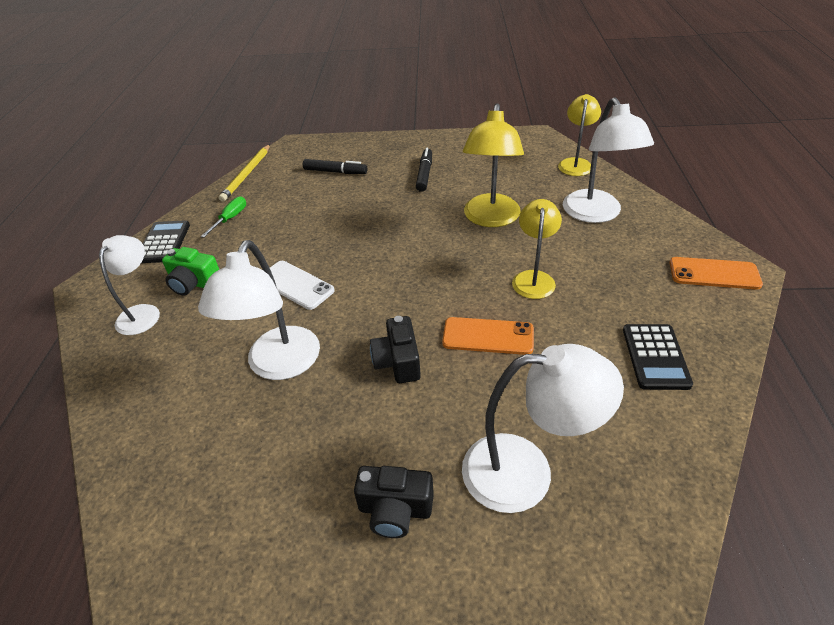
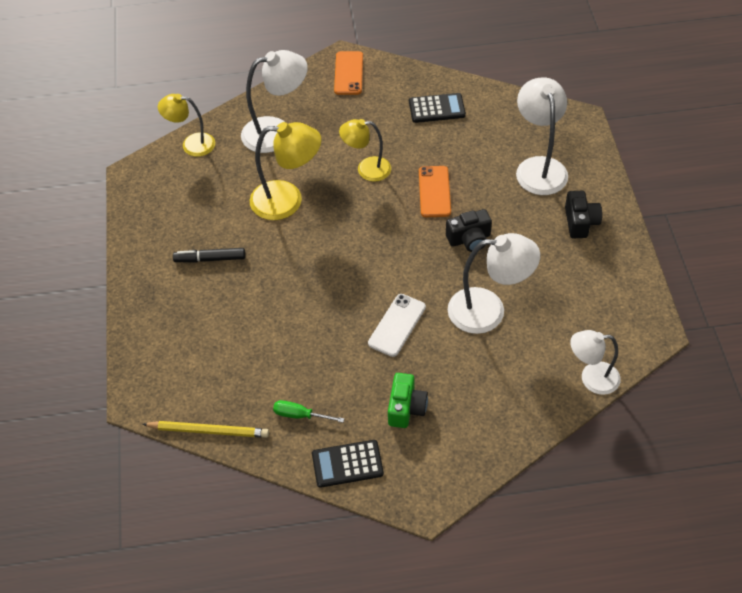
camera: 100 degrees left, 10 degrees up
(142, 313) = (451, 434): white lamp -> white lamp (591, 378)
(335, 172) = (204, 340): black marker -> none

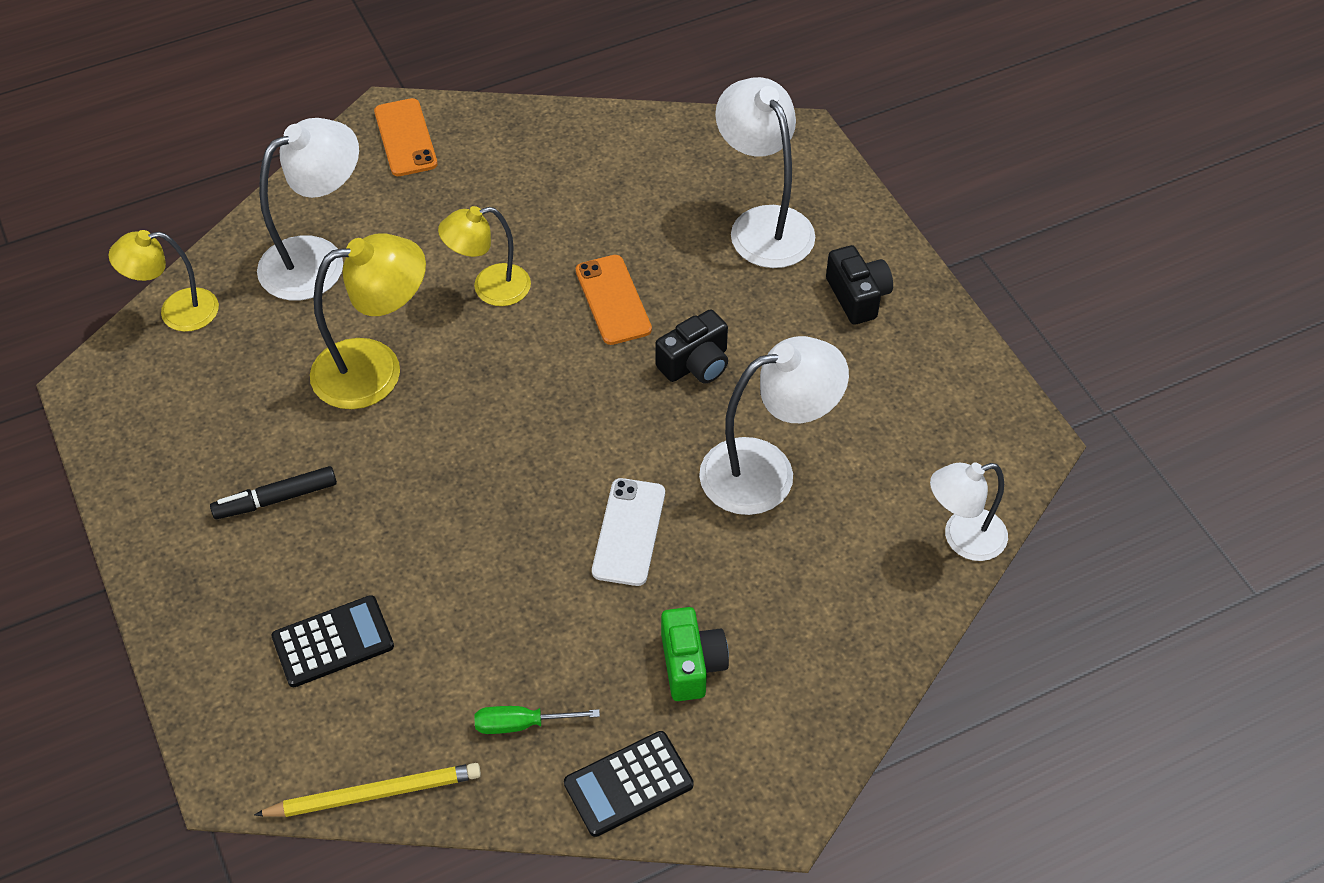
camera: 20 degrees left, 0 degrees up
(437, 108) = (569, 165): black calculator -> black calculator (333, 642)

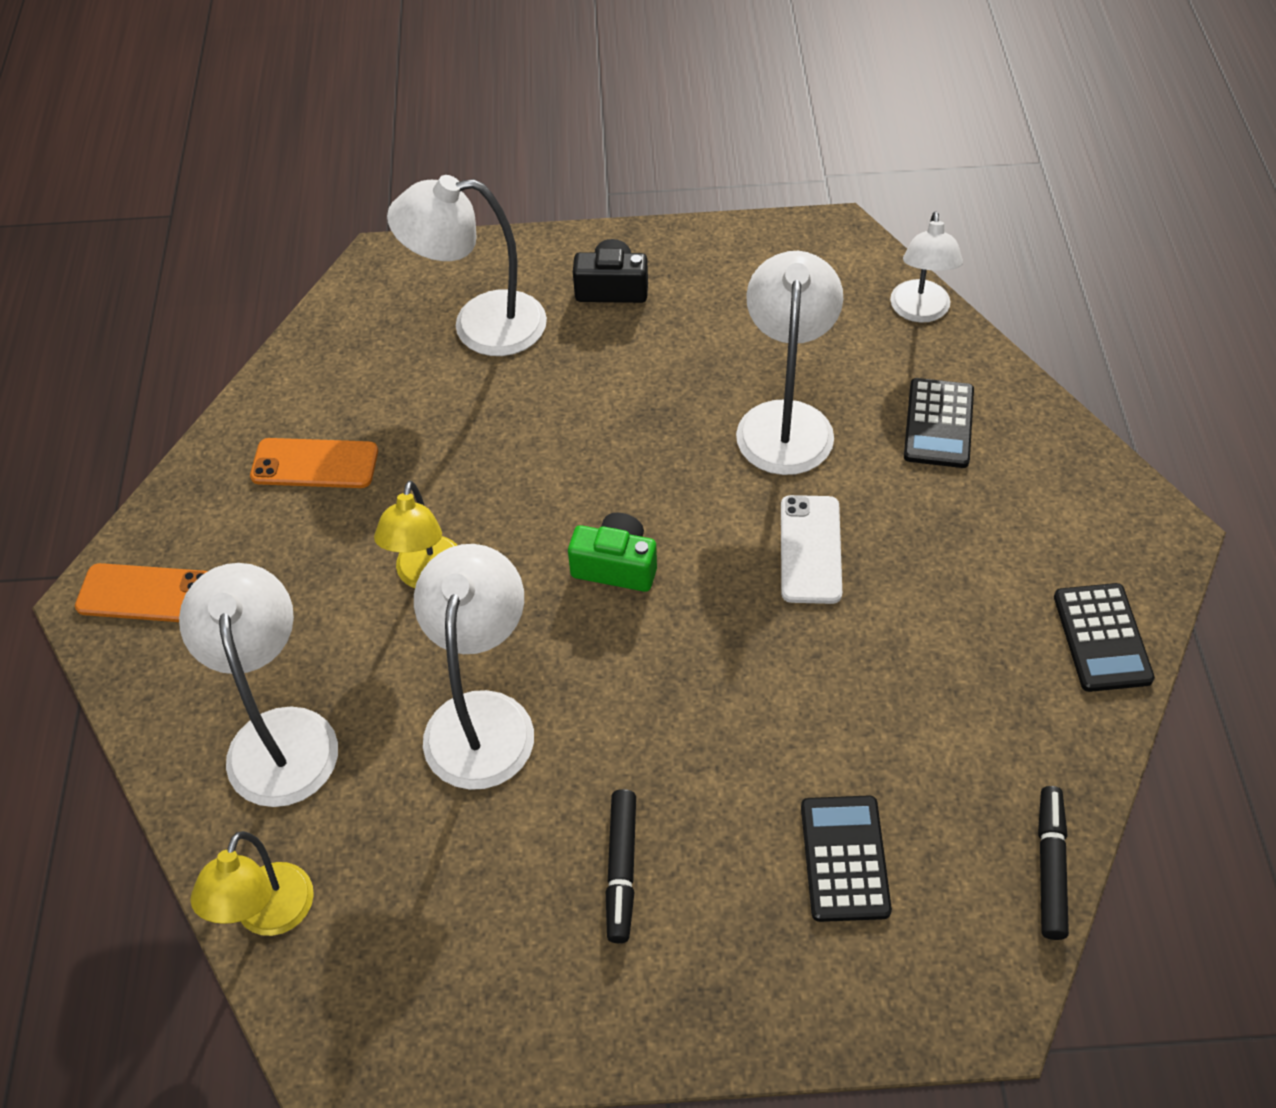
camera: 65 degrees left, 0 degrees up
(374, 793) = (1050, 867): yellow pencil -> black marker
(376, 369) = (483, 717): yellow lamp -> white lamp
(521, 724) = (1007, 708): green screwdriver -> none
(613, 300) = (507, 473): orange phone -> orange phone (315, 464)
(629, 532) = (810, 549): white phone -> white phone turned 60 degrees clockwise
(691, 664) = (984, 547): green camera -> green camera (616, 566)
(695, 364) = (628, 433): black camera -> none
(823, 591) = (938, 424): none -> black calculator

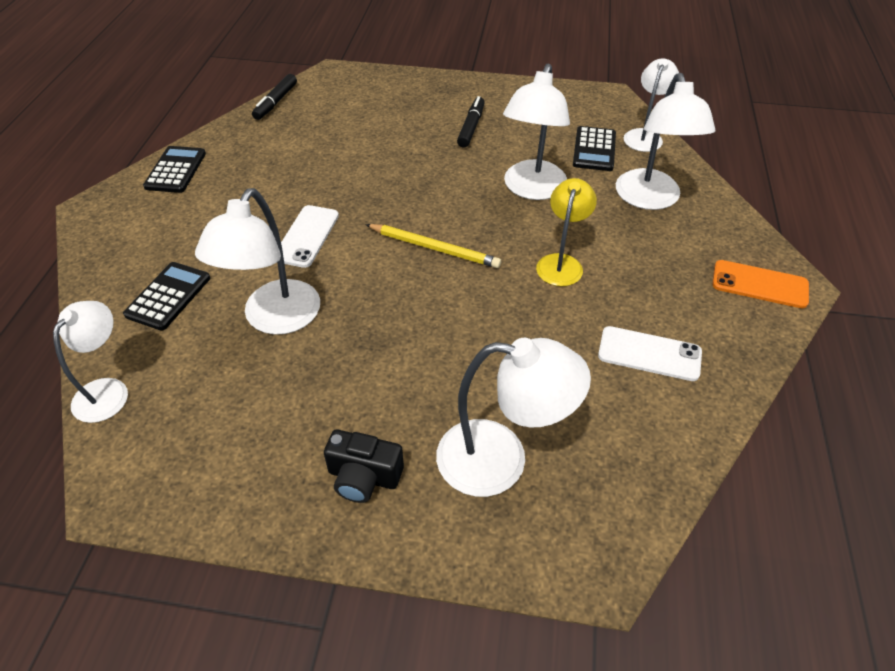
camera: 170 degrees left, 5 degrees down
(269, 916) = (644, 136): yellow lamp -> white lamp
(315, 464) = (649, 354): orange phone -> white phone
(616, 566) = (434, 248): green camera -> yellow pencil
(844, 858) = (365, 116): black calculator -> black calculator (594, 149)

